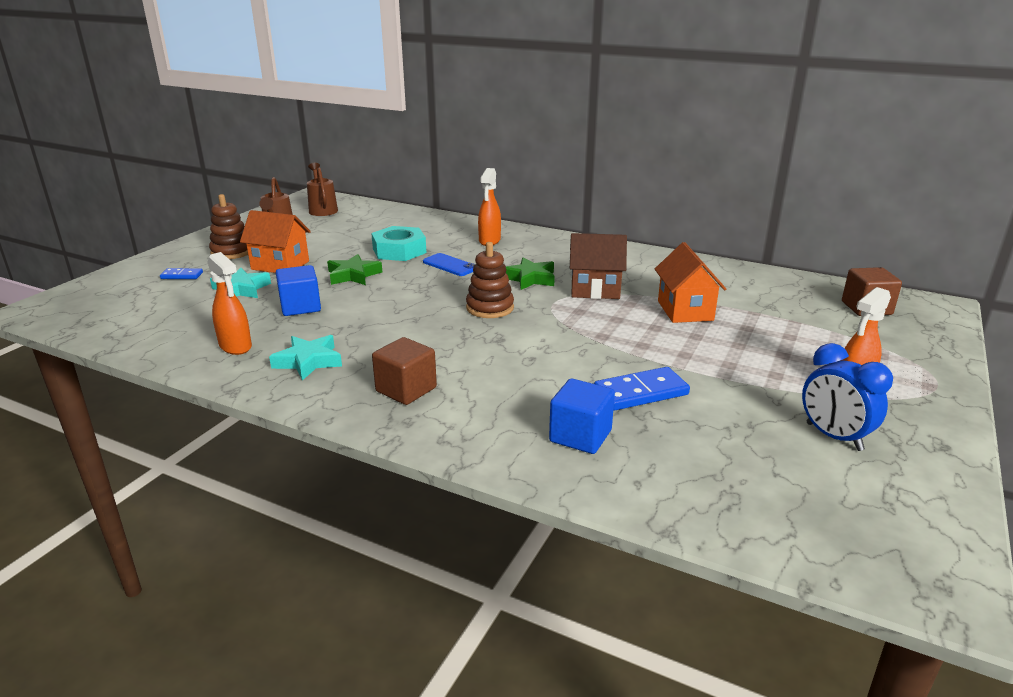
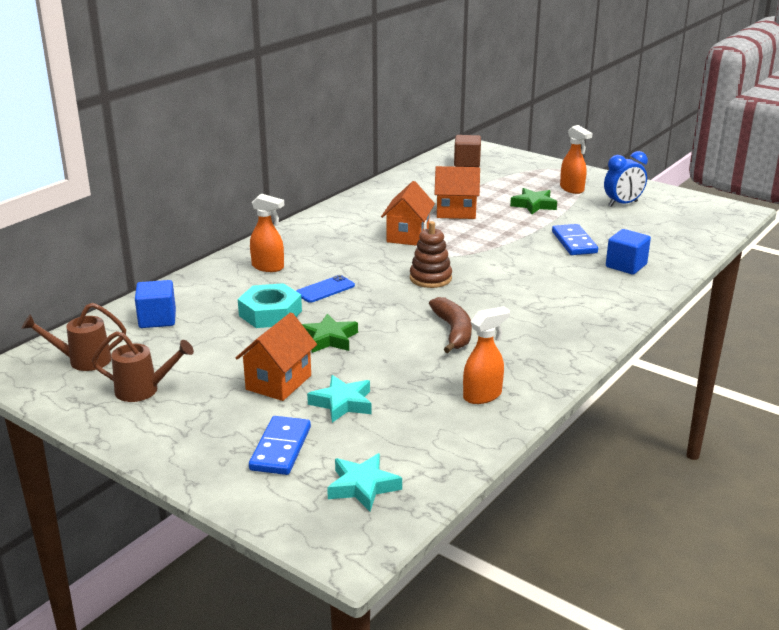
camera: 80 degrees left, 0 degrees up
(182, 276) = (281, 448): blue domino -> blue domino, size x1.75
(232, 252) = (213, 419): brown stacking toy -> none
(300, 307) = (401, 366): blue cube -> blue cube (157, 319)
(308, 361) = (517, 358): turquoise star -> turquoise star (363, 486)
(368, 326) = (453, 331): none -> brown banana
(406, 389) = (567, 318): brown cube -> none
(530, 278) = (374, 257): green star -> green star (534, 205)
(595, 290) = (408, 236): brown house -> orange house

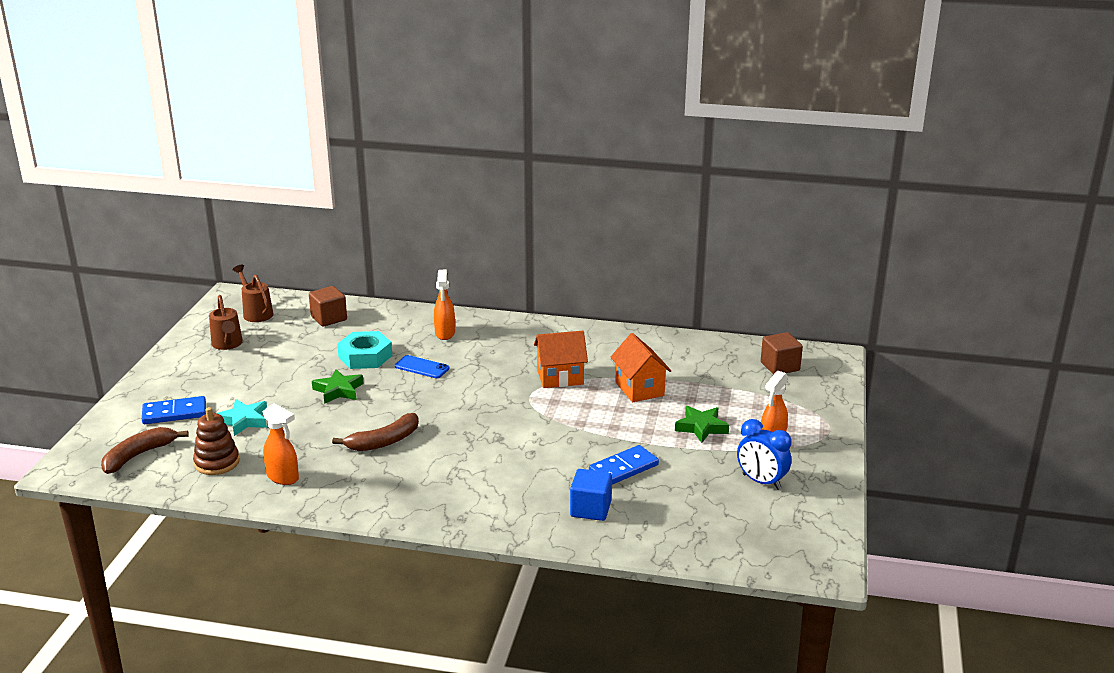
camera: 65 degrees right, 0 degrees up
(157, 319) = (329, 318): blue cube -> brown cube
(278, 382) = (261, 388): orange house -> none
(363, 486) = (139, 455): turquoise star -> brown banana
(430, 278) = (478, 409): brown stacking toy -> brown stacking toy (217, 462)

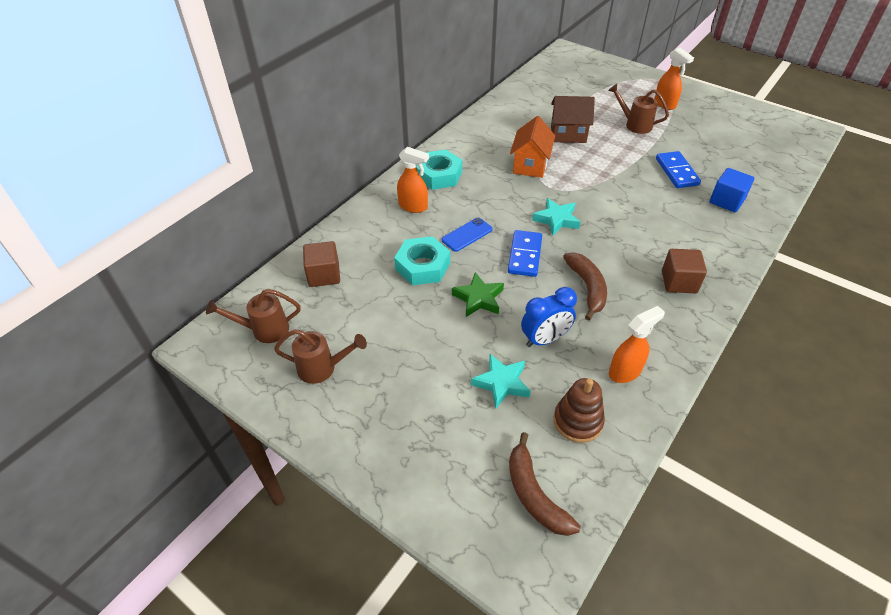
camera: 65 degrees left, 20 degrees up
(174, 413) = (454, 444): blue domino -> blue domino (525, 255)
(477, 408) = (556, 219): none -> turquoise star
(503, 334) = (439, 175): none -> turquoise nut
(639, 389) = (568, 134): orange house -> brown house
(701, 427) = (634, 124): green star -> brown watering can
(761, 482) = (712, 122): blue clock -> blue clock (545, 339)
(780, 366) = (569, 72): brown cube -> brown cube (679, 282)

